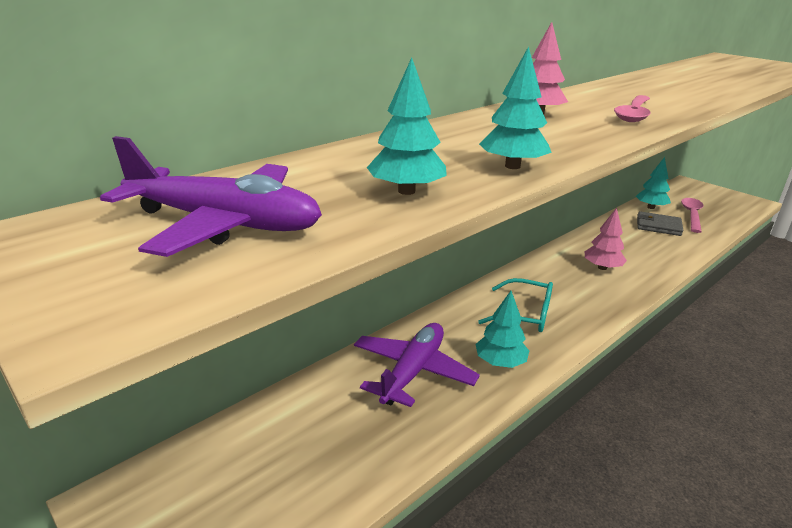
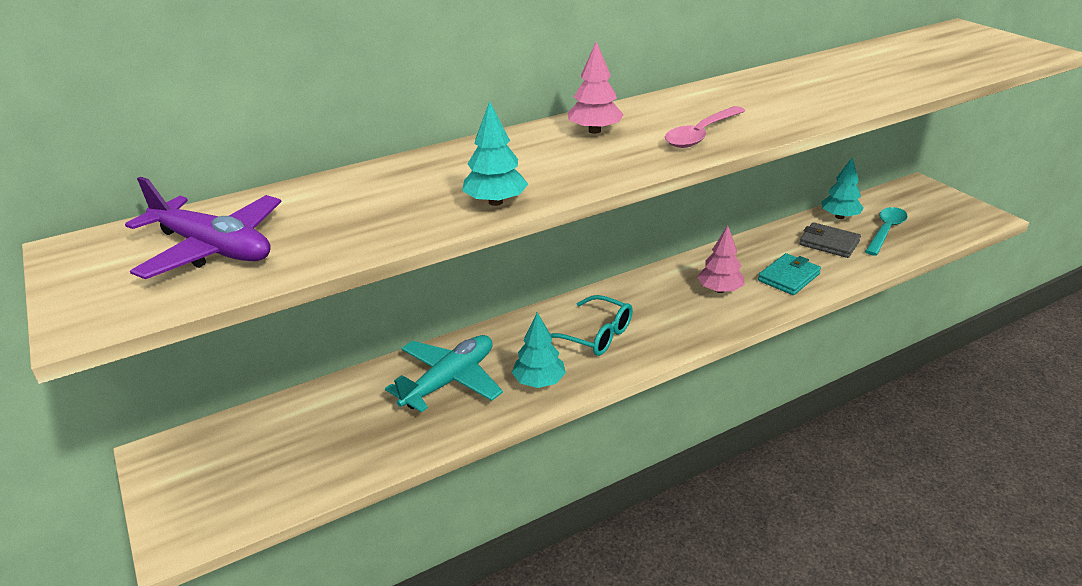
camera: 15 degrees right, 5 degrees up
(406, 191) = (376, 225): turquoise tree -> none
(413, 372) = (449, 381): purple plane -> turquoise plane
(648, 253) = (788, 277): none -> turquoise wallet
(691, 215) = (885, 231): pink spoon -> turquoise spoon

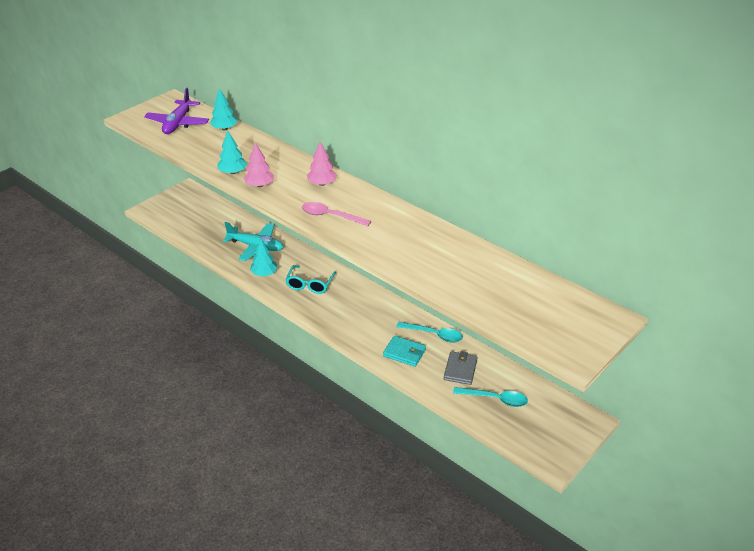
camera: 70 degrees right, 5 degrees up
(719, 290) = (375, 324): pink tree -> pink tree (259, 185)
(754, 248) = (434, 335): none -> turquoise spoon
(839, 216) = (504, 374): turquoise tree -> turquoise tree (224, 129)

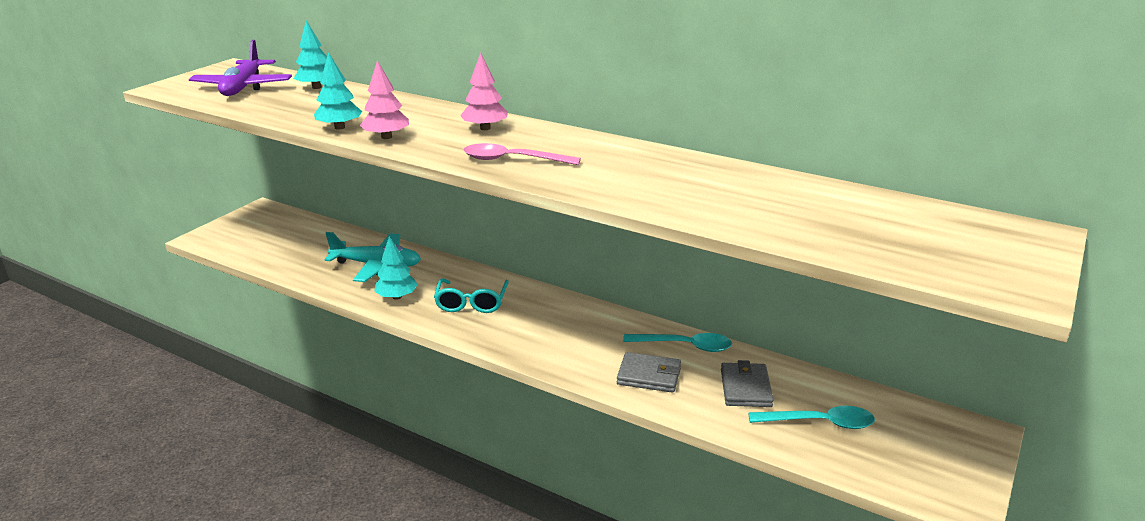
camera: 10 degrees left, 10 degrees down
(404, 353) = (649, 376): turquoise wallet -> grey wallet

